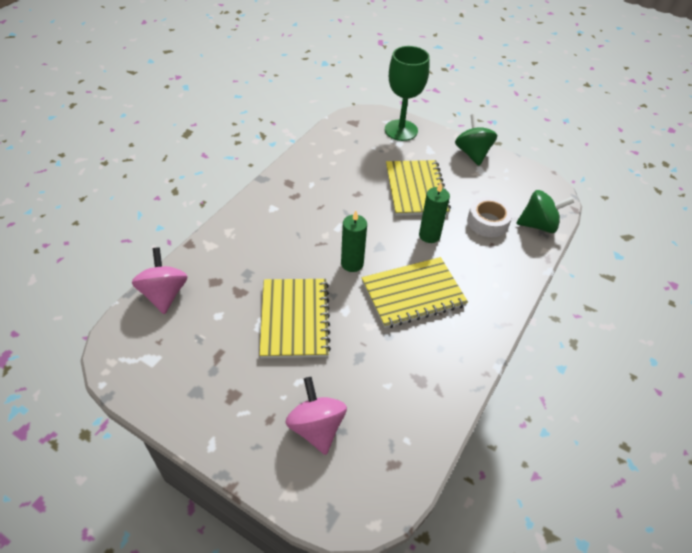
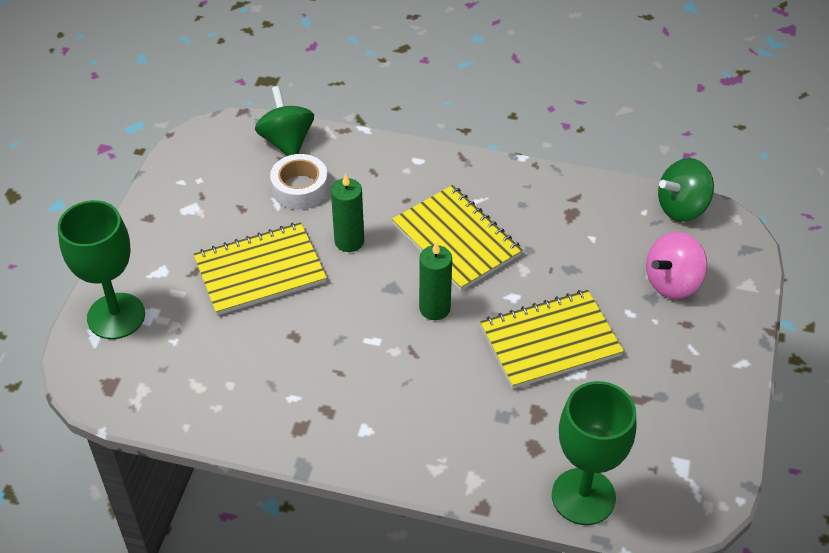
camera: 105 degrees left, 0 degrees up
(164, 294) = (583, 496): pink spinning top -> green goblet
(472, 153) = (153, 221): green spinning top -> green spinning top (682, 207)

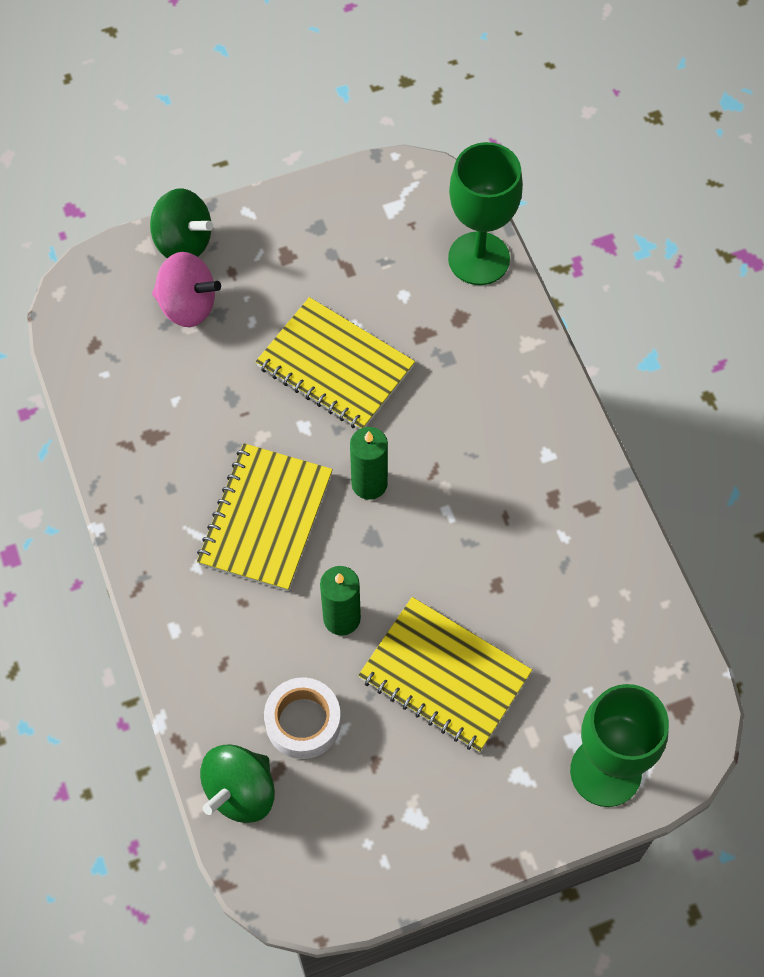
camera: 125 degrees left, 15 degrees up
(682, 207) = (76, 344): green spinning top -> green spinning top (183, 242)

